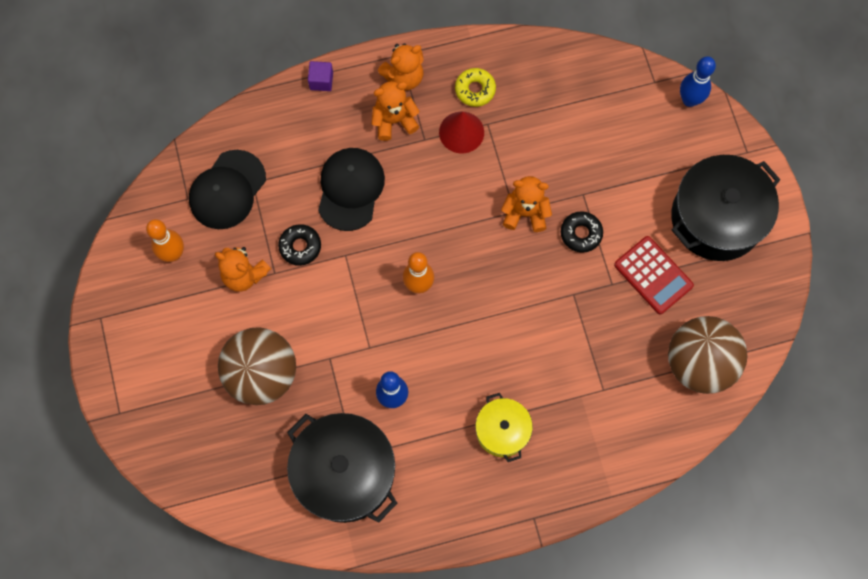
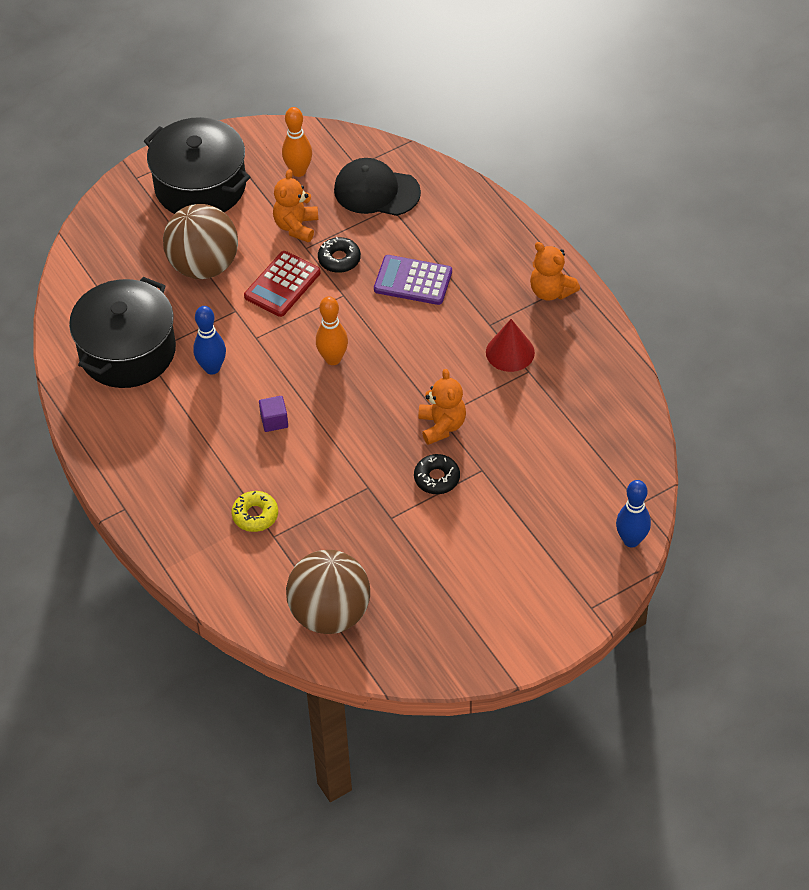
camera: 75 degrees right, 20 degrees down
(321, 81) = (519, 229): purple cube -> purple cube (274, 421)
(350, 189) = (413, 281): black cap -> purple calculator
(394, 120) = (500, 296): orange teddy bear -> none
(475, 90) = (562, 351): yellow donut -> yellow donut (255, 515)
(502, 430) = (205, 462): yellow pot -> none
(653, 275) = (413, 551): red calculator -> red calculator (282, 285)
(716, 218) = (501, 595): black pot -> black pot (200, 186)

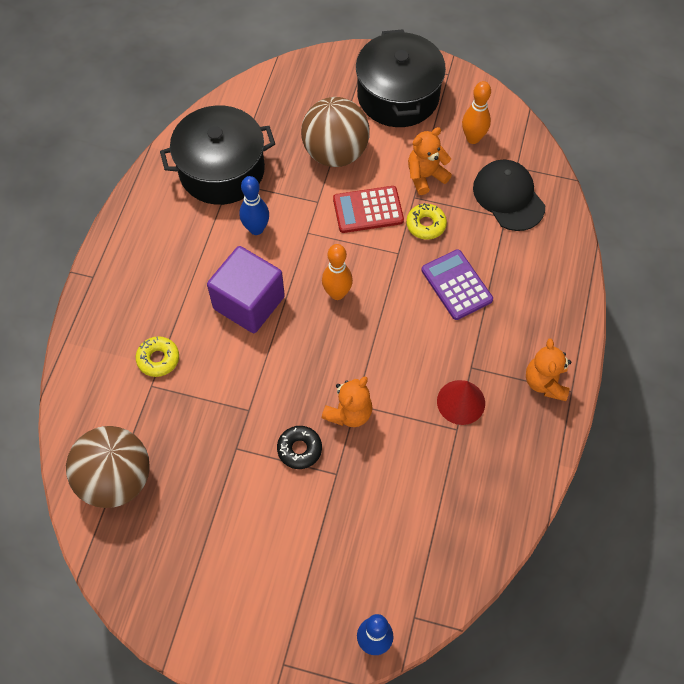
camera: 45 degrees right, 10 degrees up
(274, 421) = (249, 303): purple cube -> purple cube, size x2.37
(339, 259) = (426, 225): black donut -> yellow donut

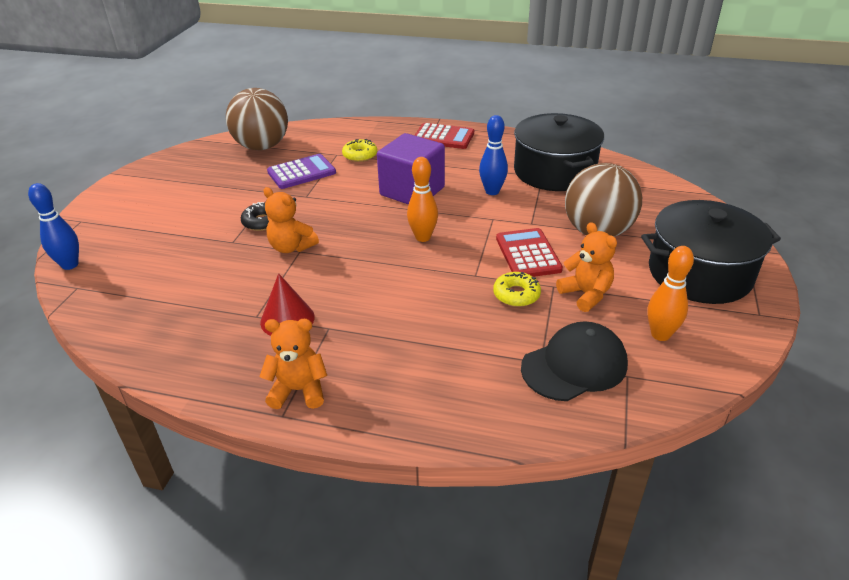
camera: 90 degrees right, 25 degrees down
(125, 269) = (443, 137): none -> red calculator
(456, 285) = (436, 317): purple calculator -> purple calculator (301, 172)

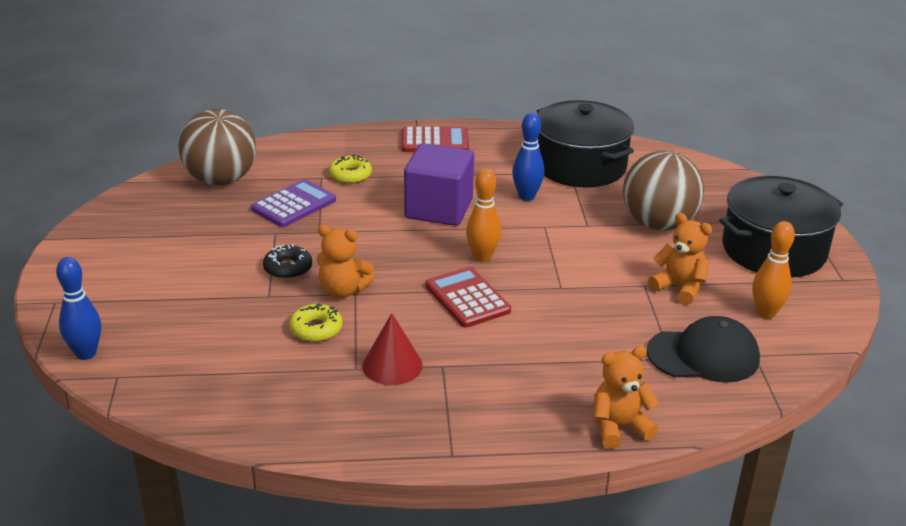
camera: 20 degrees left, 5 degrees down
(298, 390) = (453, 429): orange teddy bear -> orange teddy bear (619, 428)
(516, 295) = (613, 299): yellow donut -> yellow donut (316, 329)
(528, 254) = (601, 257): red calculator -> red calculator (467, 298)
(574, 366) = (703, 355): black cap -> black cap turned 45 degrees clockwise

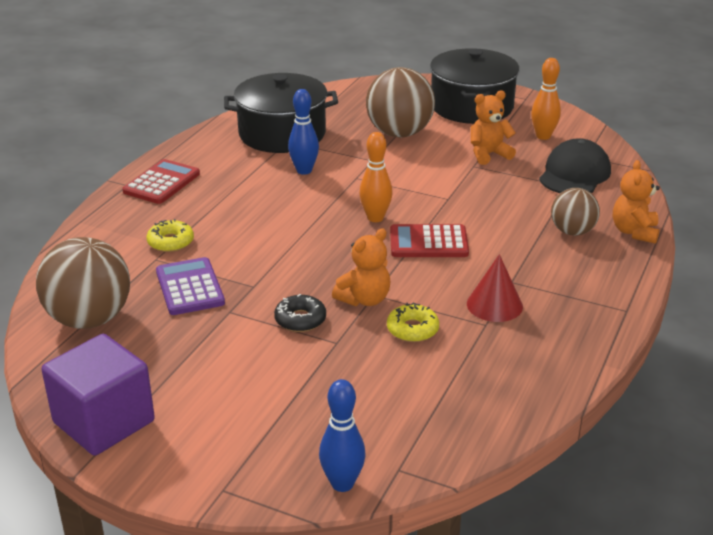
camera: 60 degrees left, 0 degrees up
(438, 209) = (280, 215): purple cube -> purple cube (104, 422)
(575, 382) = (572, 231): none -> brown ball

